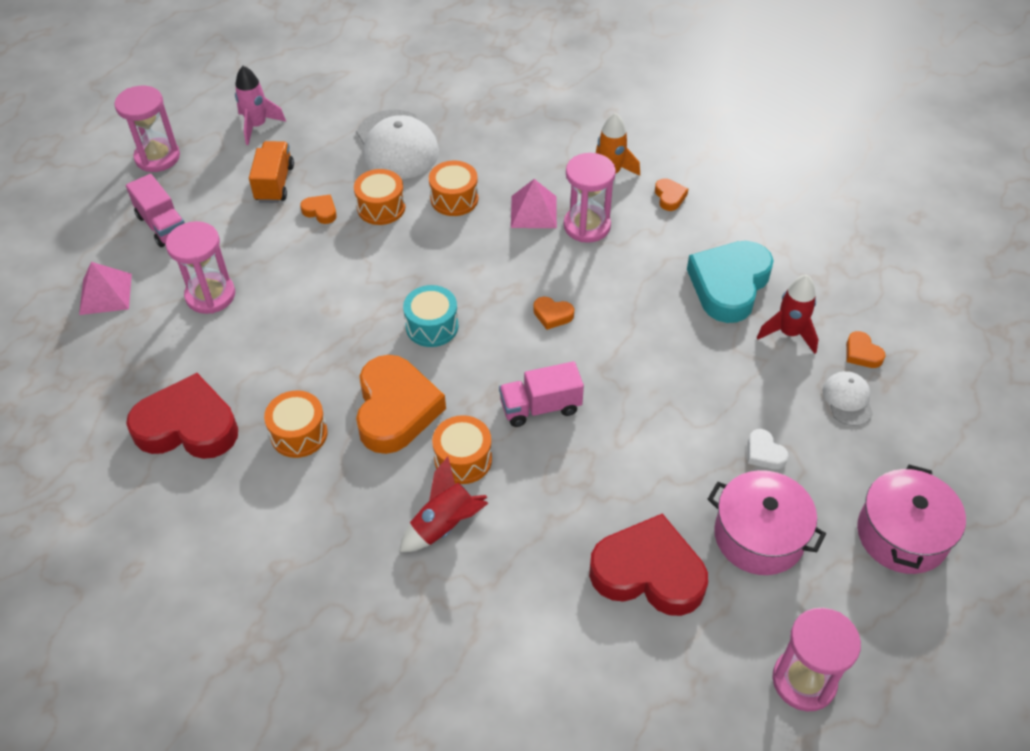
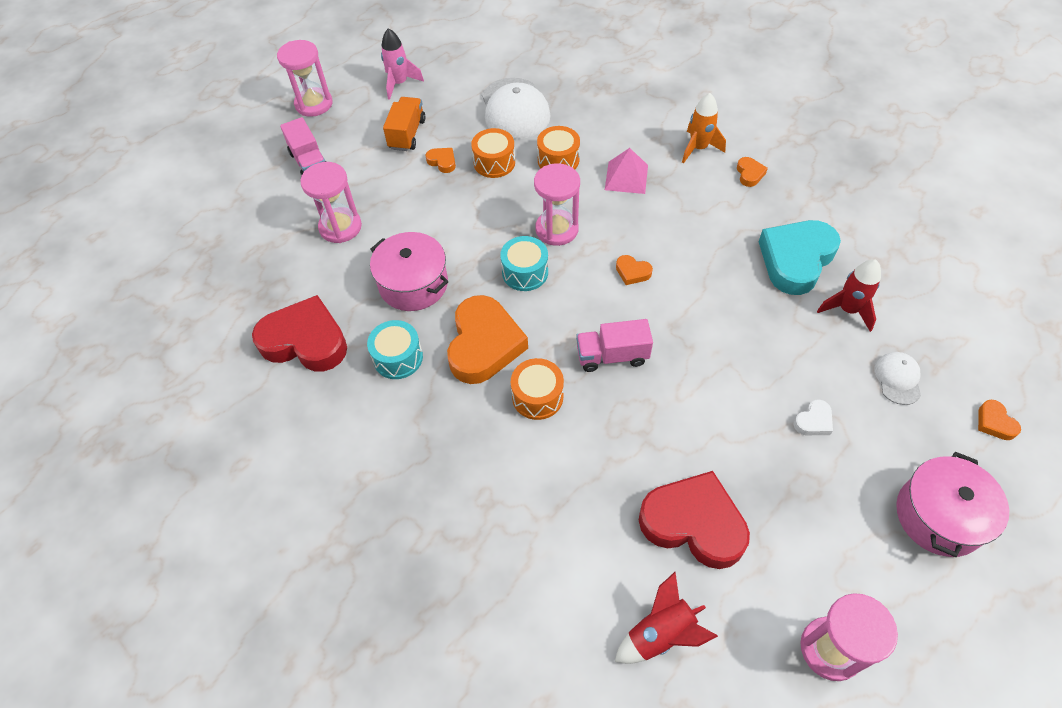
camera: 10 degrees right, 5 degrees up
(105, 294) = (254, 218): pink pyramid -> none
(299, 434) = (398, 358): orange drum -> turquoise drum
(444, 525) = (513, 456): red rocket -> red rocket (660, 634)
(587, 226) = (672, 194): pink hourglass -> pink hourglass (556, 229)
(759, 536) = (801, 500): pink pot -> pink pot (413, 284)
(764, 453) = (813, 421): white heart -> white heart turned 105 degrees counterclockwise
(862, 353) = (915, 336): orange heart -> orange heart (994, 423)

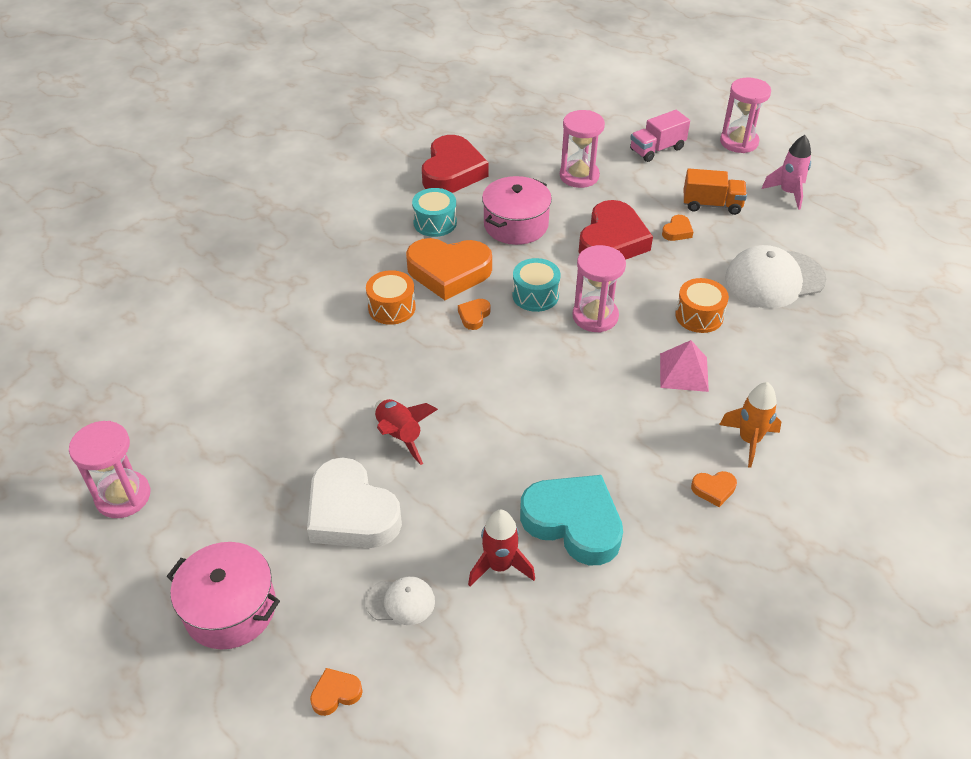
camera: 85 degrees right, 10 degrees down
(494, 162) = (684, 267): orange drum -> none
(612, 356) = (435, 358): pink truck -> none
(632, 272) = (542, 374): orange heart -> orange heart (474, 316)
(660, 634) = (163, 384): red rocket -> red rocket (400, 436)
(693, 523) = (254, 409): red heart -> red heart (612, 241)
(813, 421) = (351, 512): white heart -> white heart, size x2.36

